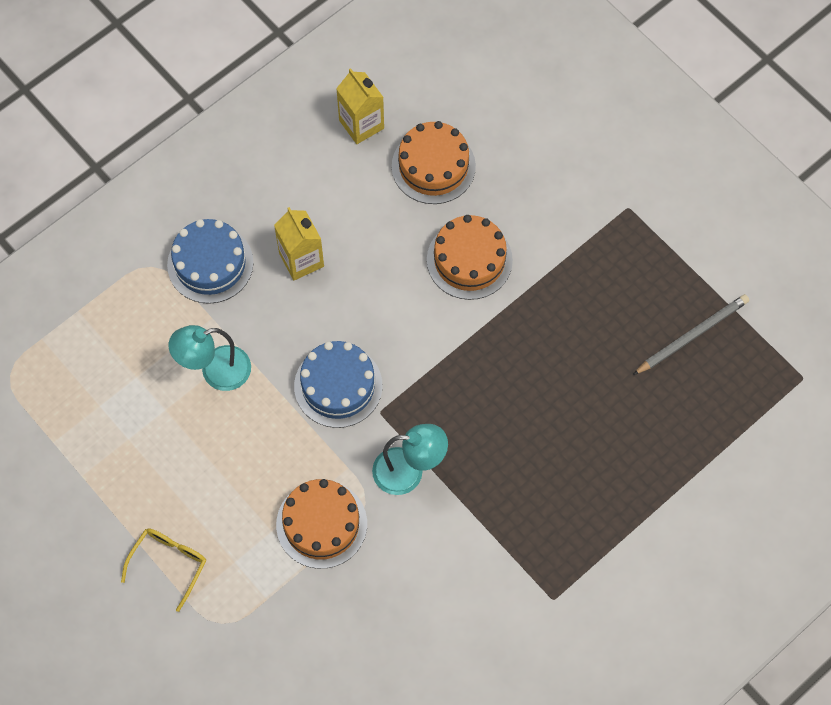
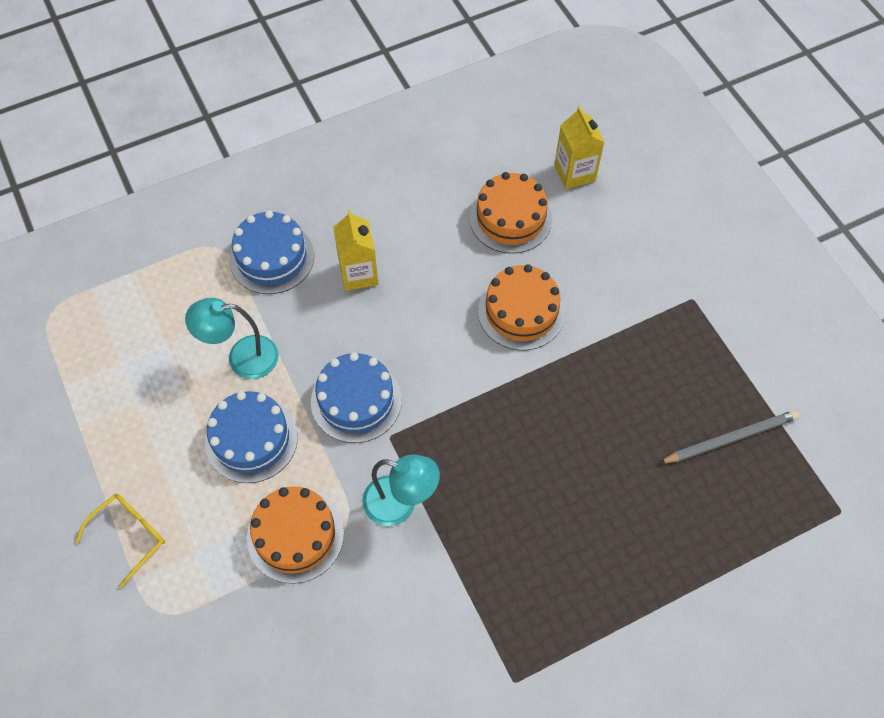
camera: 15 degrees right, 5 degrees down
(251, 447) = (251, 439): none -> blue cake
(361, 124) = (453, 167): yellow carton -> yellow carton (574, 173)

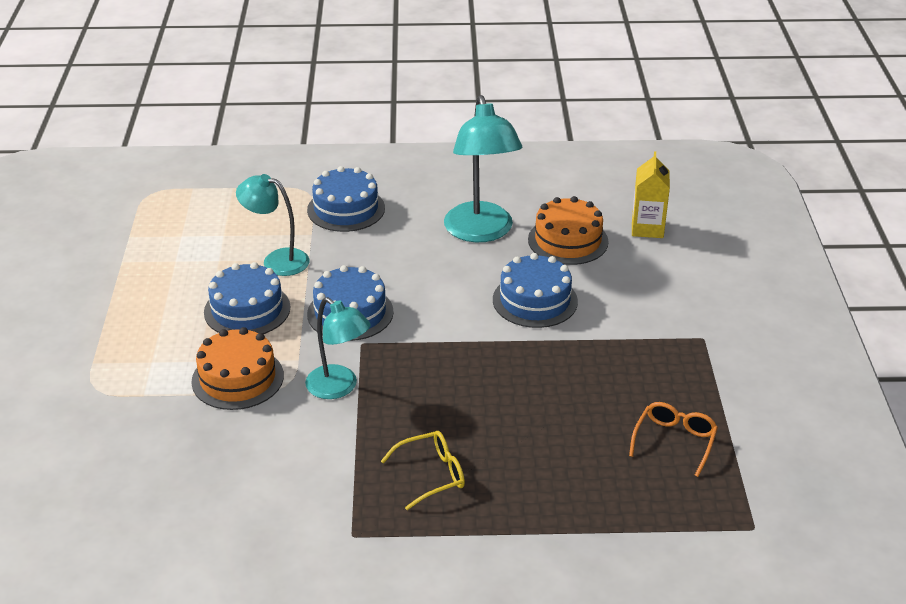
camera: 25 degrees right, 25 degrees down
(129, 536) = (109, 336): yellow glasses -> yellow glasses (431, 475)
(358, 274) = (410, 238): yellow carton -> none
(423, 238) = (481, 232): none -> turquoise lamp
(521, 311) = (535, 300): orange cake -> blue cake
(730, 439) = (674, 441): grey pencil -> orange glasses

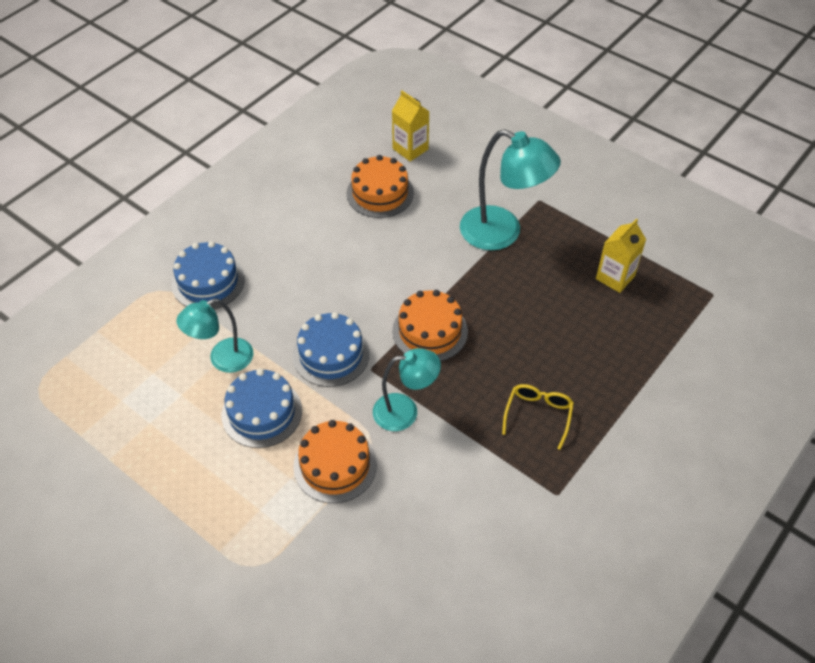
camera: 50 degrees left, 15 degrees up
(446, 355) = (430, 331): none -> orange cake
(481, 232) = (321, 228): turquoise lamp -> turquoise lamp (502, 233)
(535, 300) = (422, 250): blue cake -> none
(674, 441) = (615, 277): orange glasses -> yellow carton

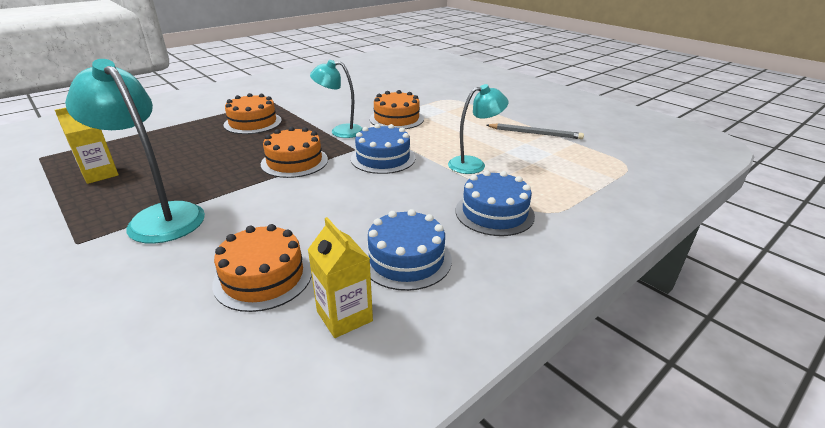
camera: 170 degrees left, 20 degrees down
(130, 452) = (535, 133): none -> grey pencil
(262, 412) = (442, 139): blue cake -> blue cake (406, 259)
(410, 149) = (168, 340): yellow carton -> yellow carton (344, 316)
(538, 415) = (253, 122): yellow glasses -> orange cake

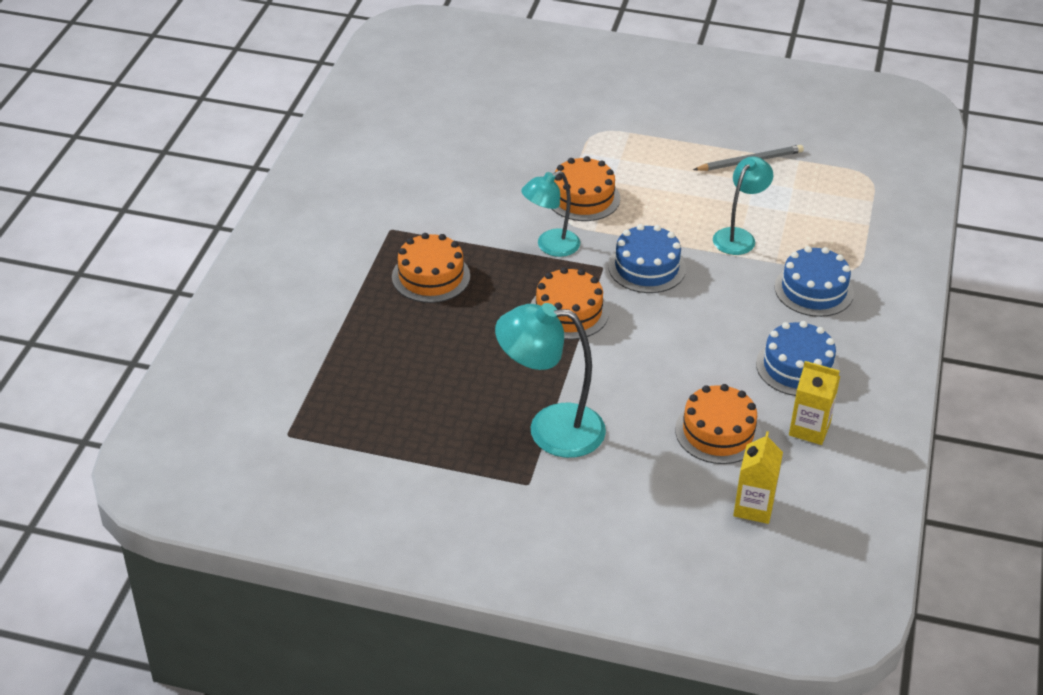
camera: 35 degrees left, 10 degrees up
(100, 174) = (402, 419): yellow carton -> yellow carton (753, 507)

